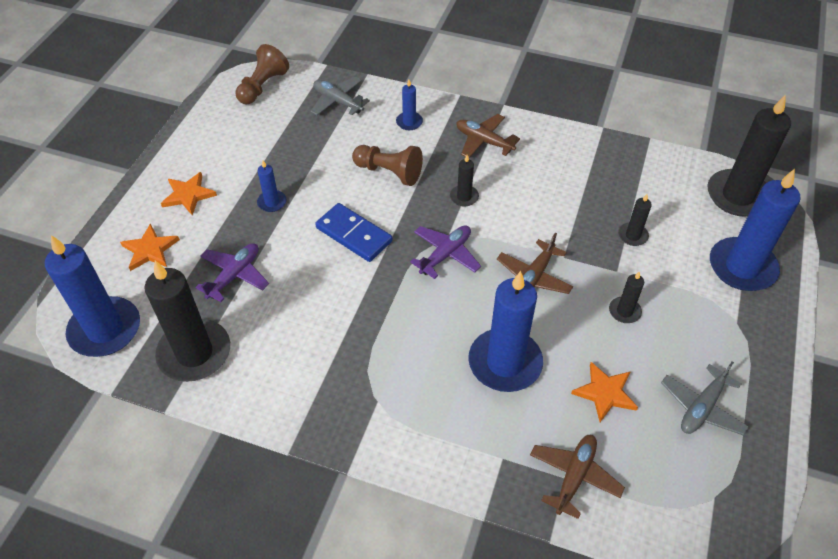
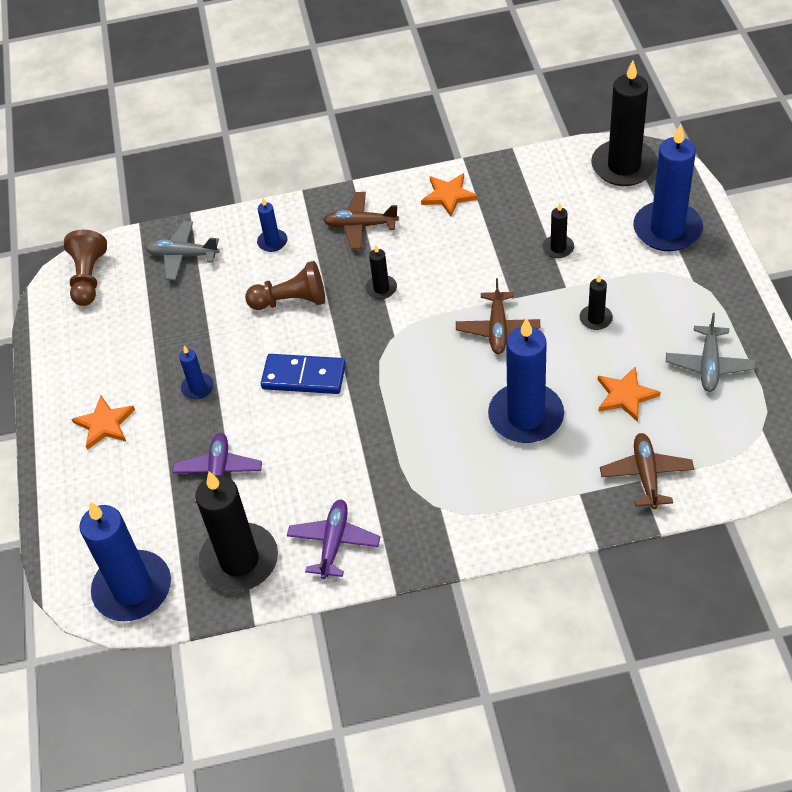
camera: 25 degrees left, 0 degrees up
(150, 250) = (111, 495): orange star -> orange star (448, 196)
(445, 255) = (404, 351): purple plane -> purple plane (334, 543)

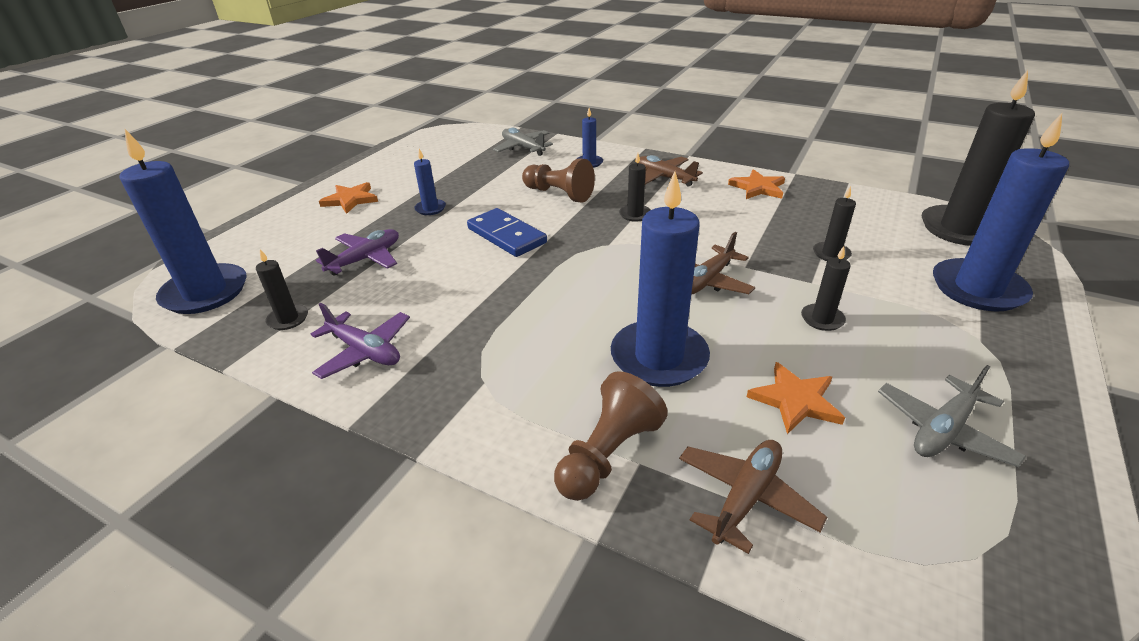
camera: 35 degrees right, 15 degrees down
(88, 278) = (455, 137): brown pawn -> brown pawn (608, 454)
(239, 560) = (288, 319): black candle -> black candle, size x0.46
(334, 543) = (365, 351): purple plane -> purple plane turned 75 degrees clockwise

